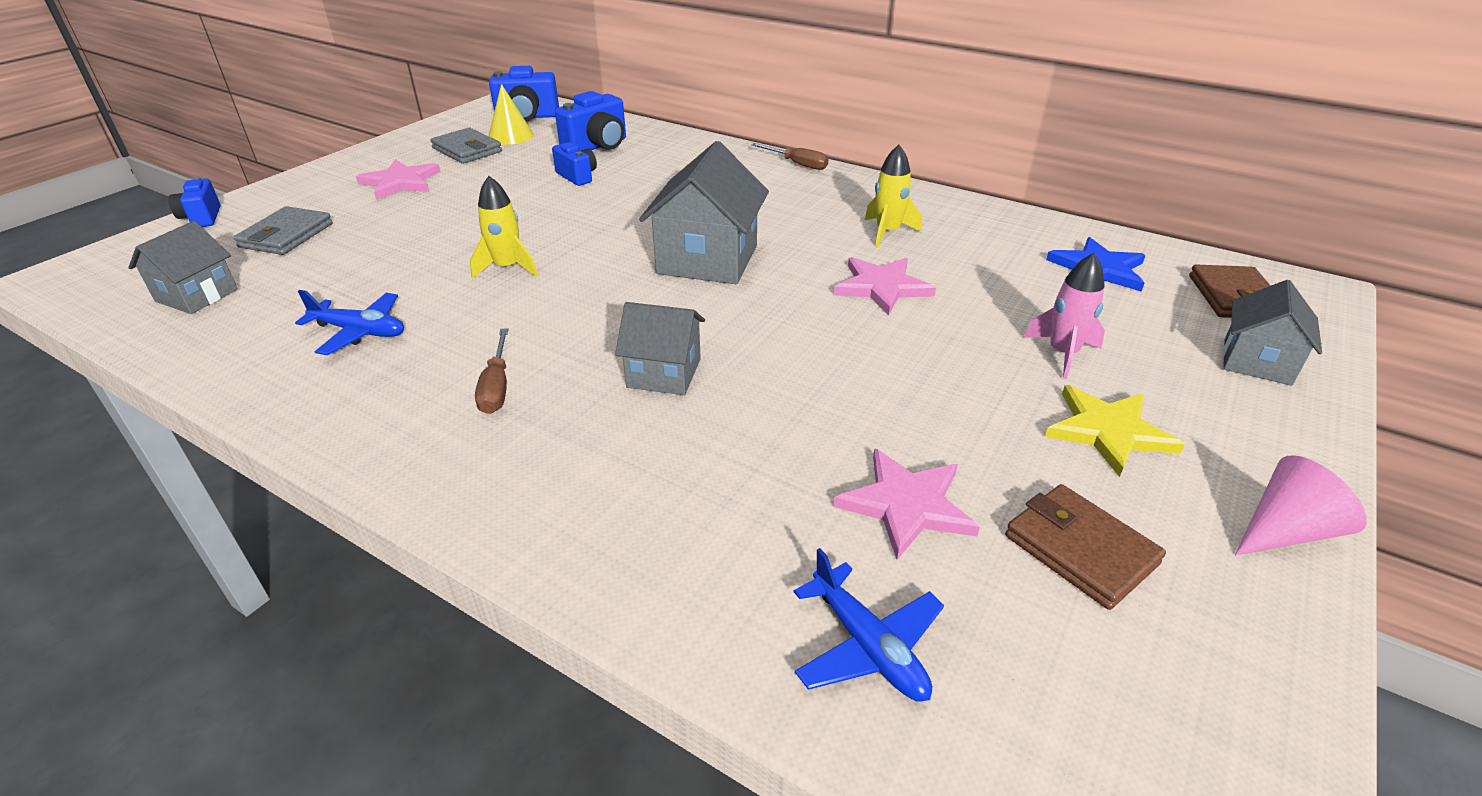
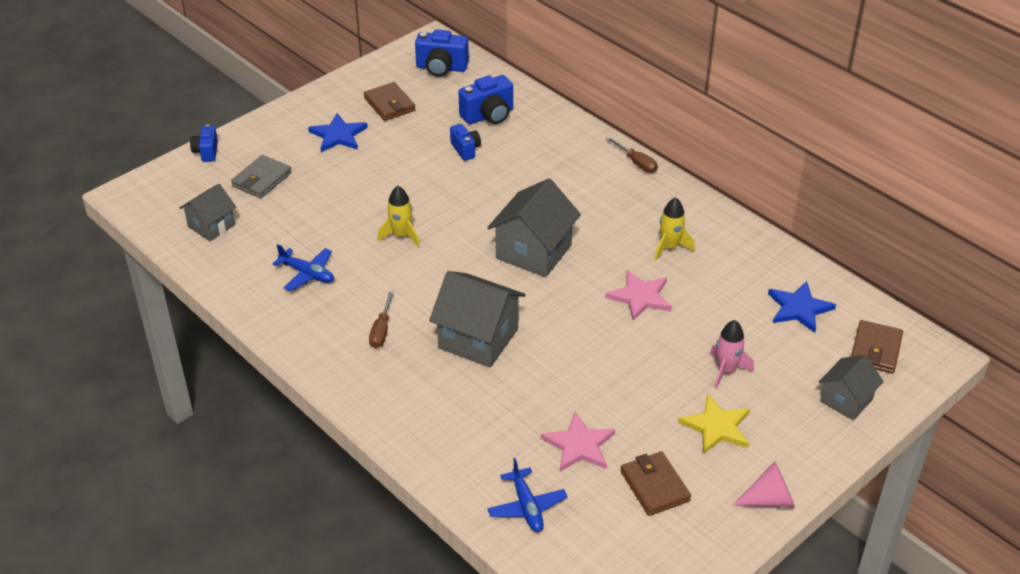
camera: 15 degrees right, 5 degrees up
(400, 182) = (338, 135): pink star -> blue star
(467, 150) = (389, 104): grey wallet -> brown wallet
(510, 136) = (424, 91): yellow cone -> none
(664, 373) = (478, 338): grey house -> grey house, size x1.64

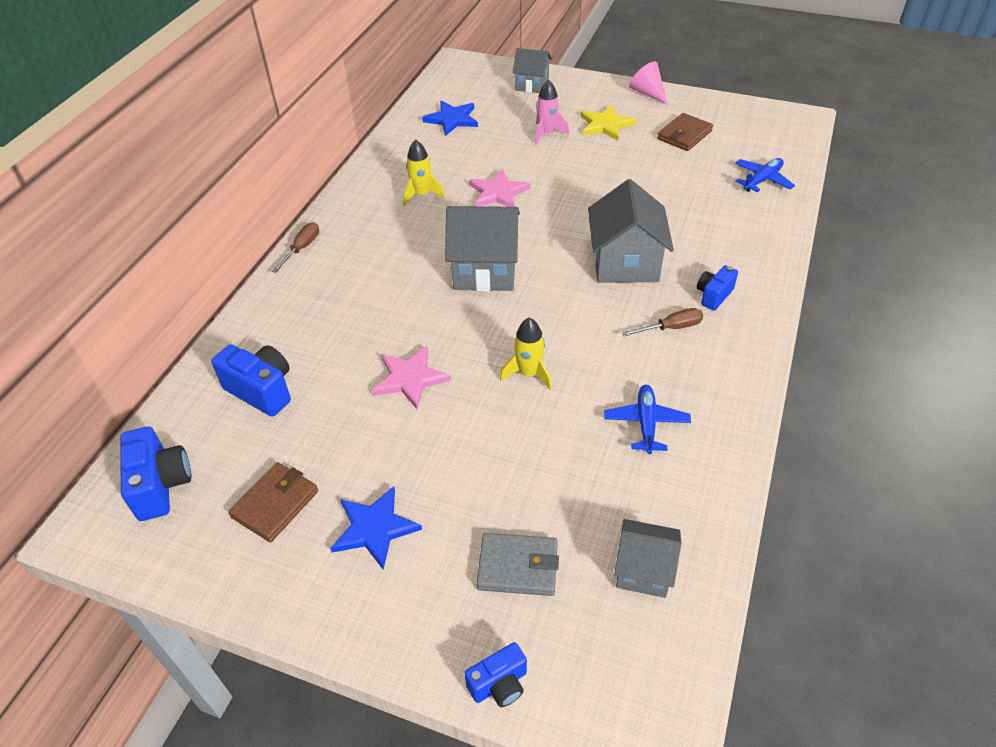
camera: 115 degrees left, 5 degrees up
(465, 149) = (343, 384): blue camera -> blue camera (713, 295)
(579, 445) = (684, 175): pink star -> pink star (410, 378)
(875, 350) = (471, 83): brown wallet -> none

